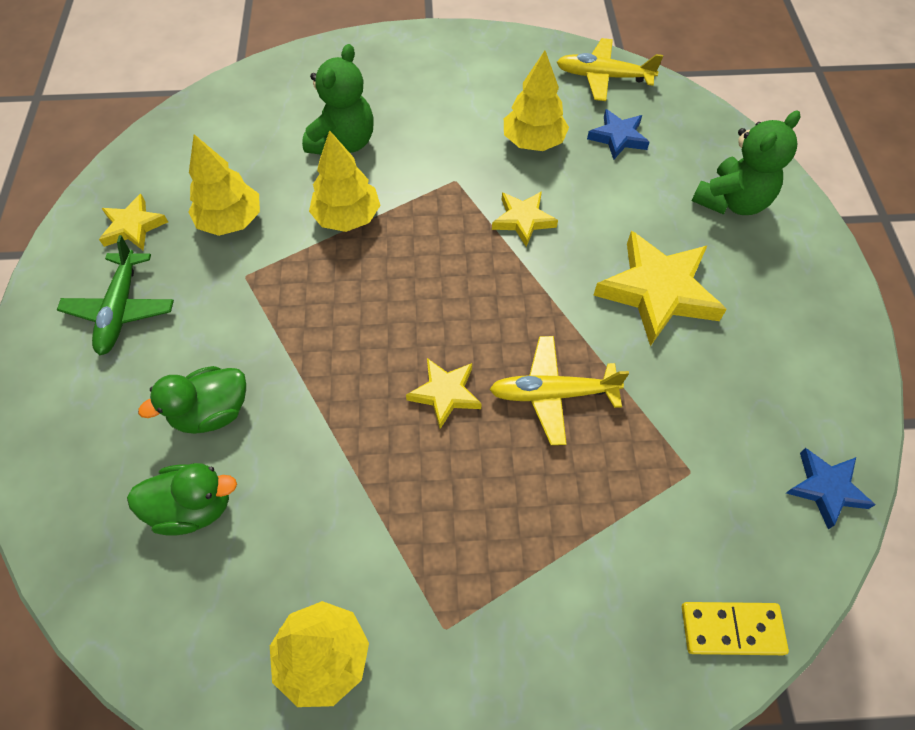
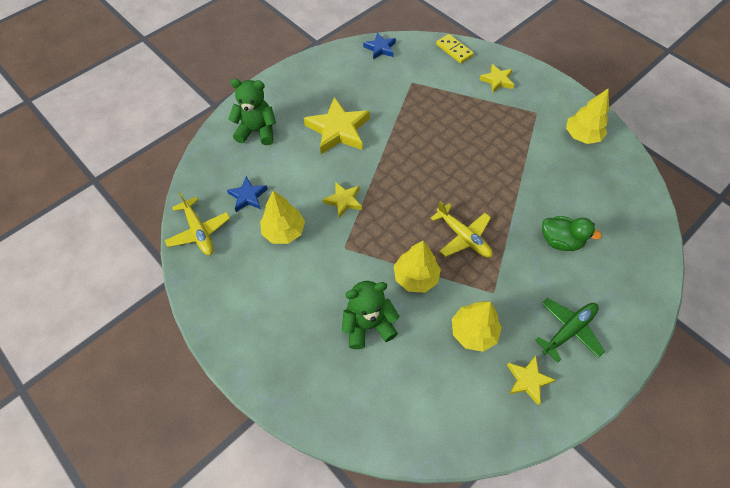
camera: 130 degrees left, 0 degrees up
(194, 507) = (594, 212): green duck -> none
(445, 393) = (461, 168): yellow star -> yellow star (497, 80)
(553, 394) = (423, 135): yellow plane -> yellow plane (463, 236)

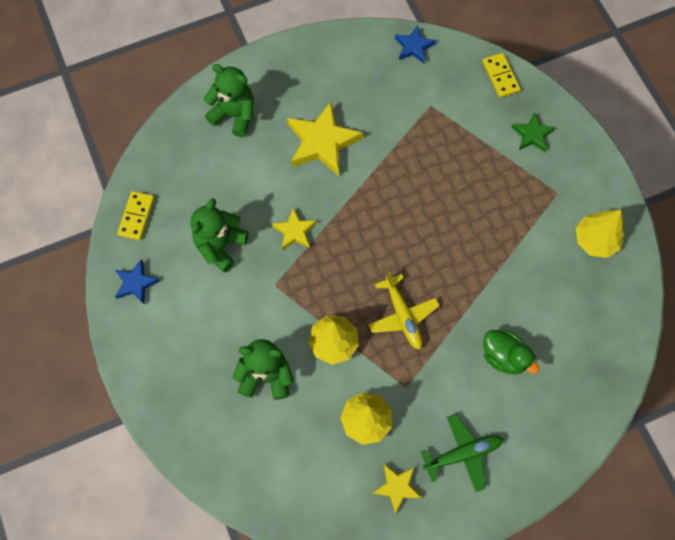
camera: 20 degrees right, 10 degrees up
(199, 231) = (136, 216): yellow plane -> yellow domino
(248, 196) = (198, 192): blue star -> blue star (136, 283)
(284, 231) = (220, 245): yellow tree -> green teddy bear
(497, 80) = (532, 135): yellow star -> green star

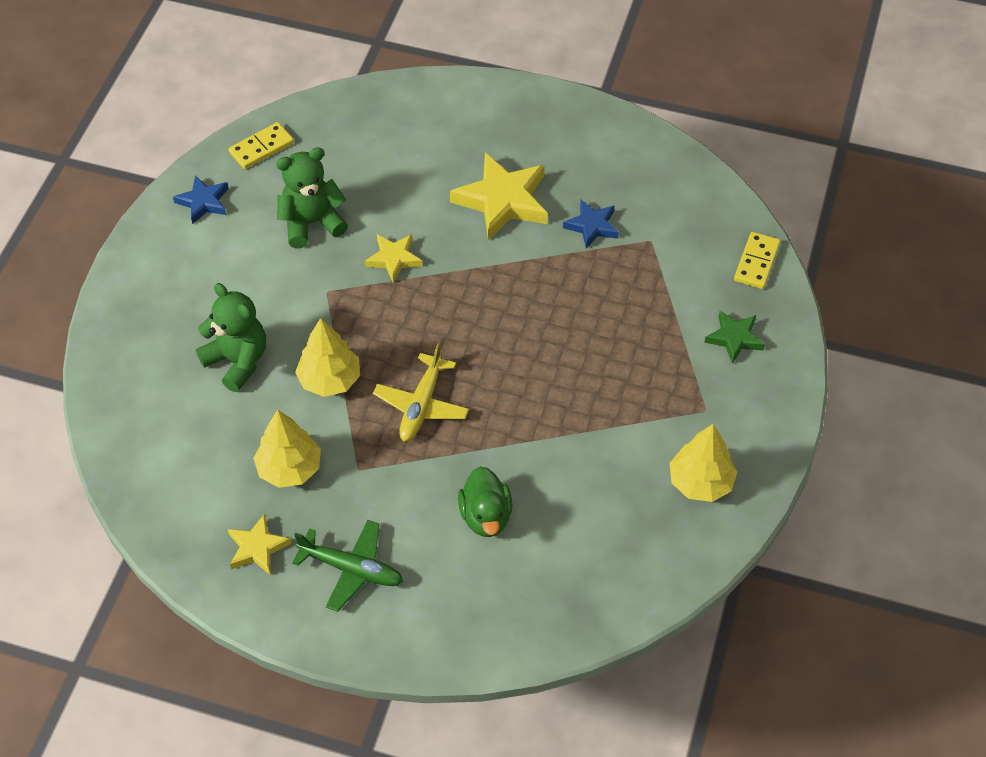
camera: 40 degrees right, 15 degrees down
(234, 115) = (441, 122): green teddy bear -> none
(413, 47) = (689, 176): blue star -> blue star (592, 226)

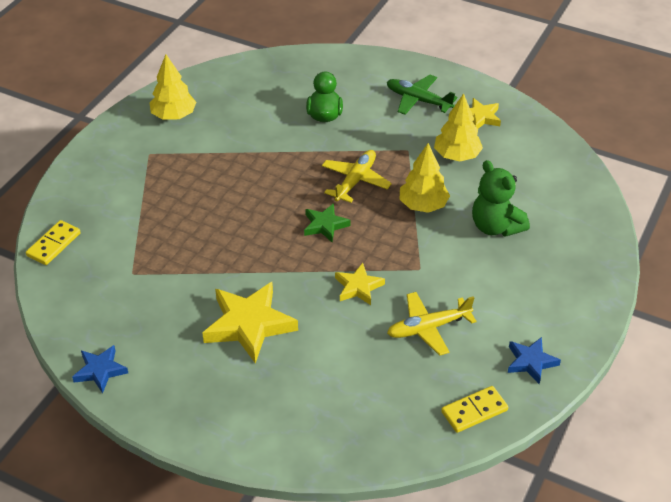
camera: 170 degrees left, 10 degrees down
(311, 223) = (428, 328): green teddy bear -> yellow plane
(592, 226) = (177, 291): blue star -> blue star (100, 370)
(734, 338) = (103, 194): green star -> green star (325, 225)

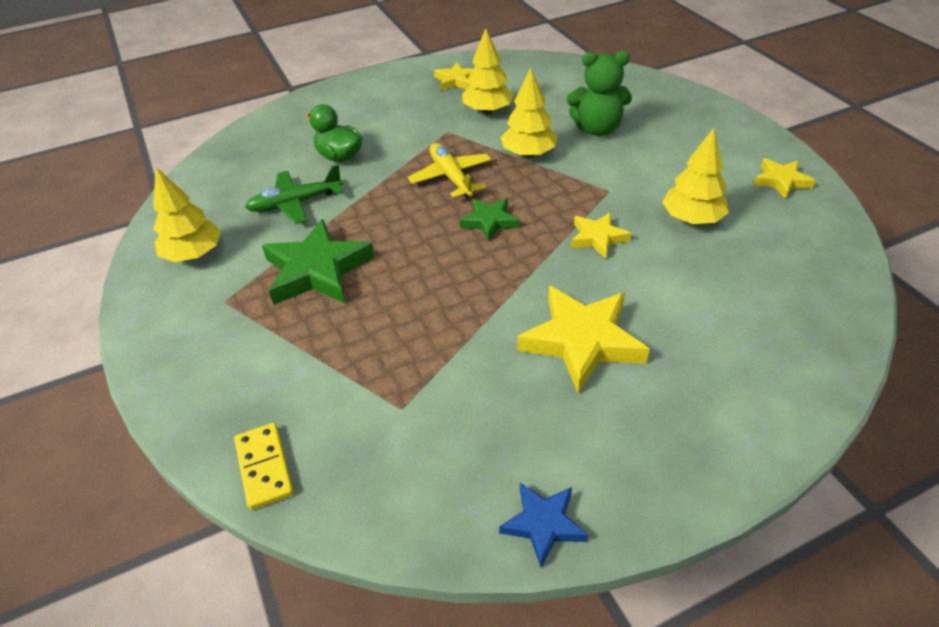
camera: 50 degrees left, 0 degrees up
(207, 174) = (317, 270): none -> green star
(418, 100) = (393, 100): green plane -> green plane (295, 203)
(428, 328) = (692, 219): yellow plane -> yellow tree
(474, 411) = (823, 238): yellow domino -> none
(531, 362) = (781, 181): blue star -> yellow star

